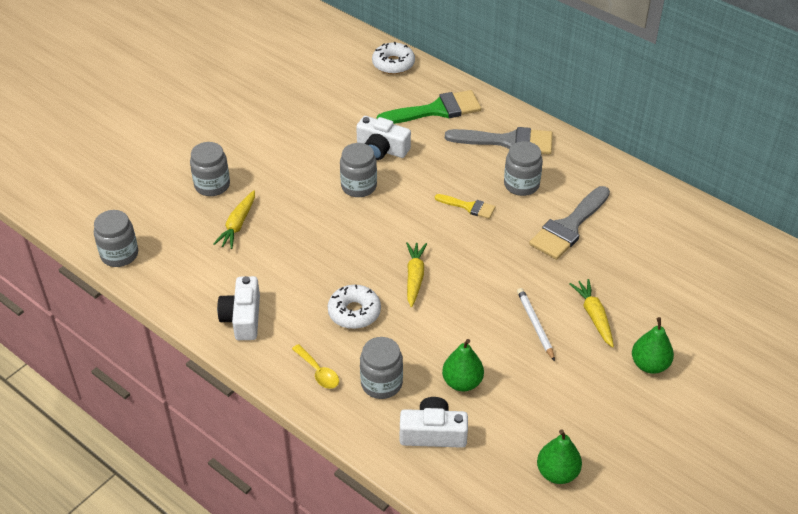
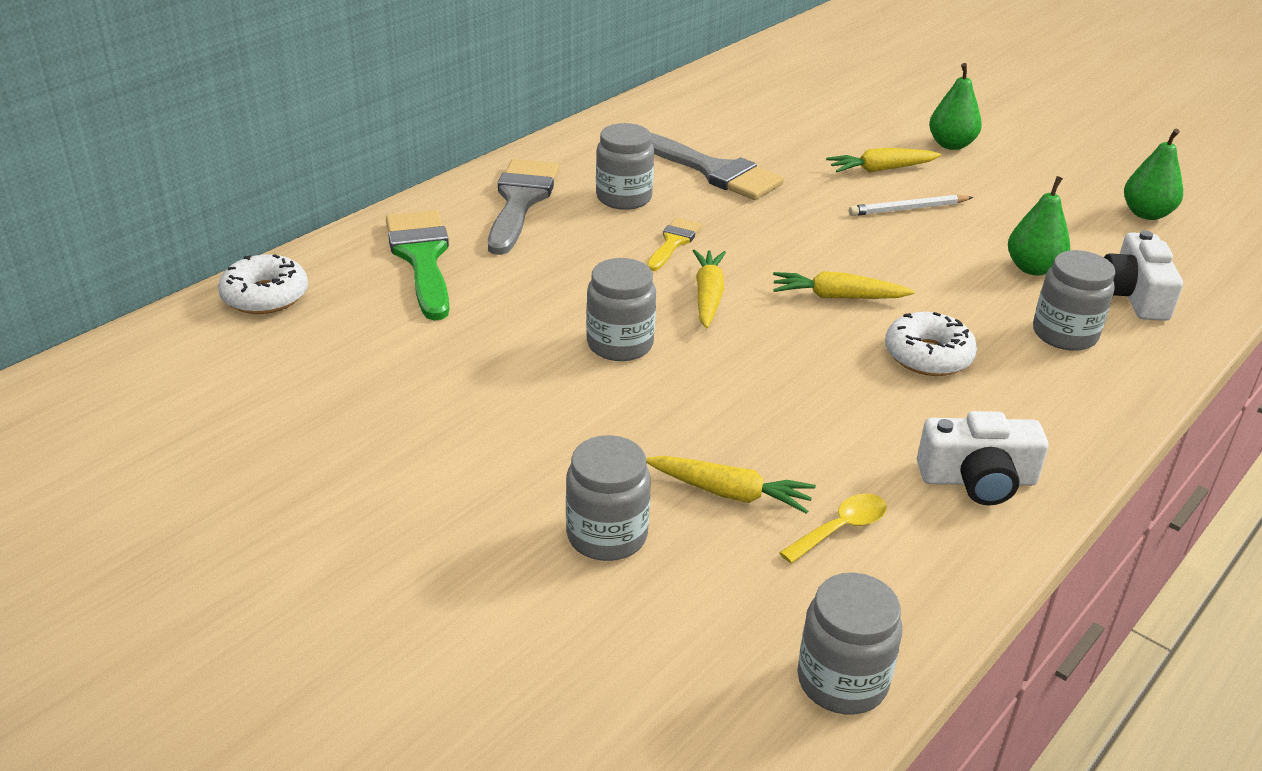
camera: 90 degrees left, 10 degrees down
(318, 372) = (1068, 393): yellow spoon -> yellow spoon (840, 529)
(382, 149) = (519, 317): white camera -> none
(410, 221) = (708, 296): none -> yellow carrot

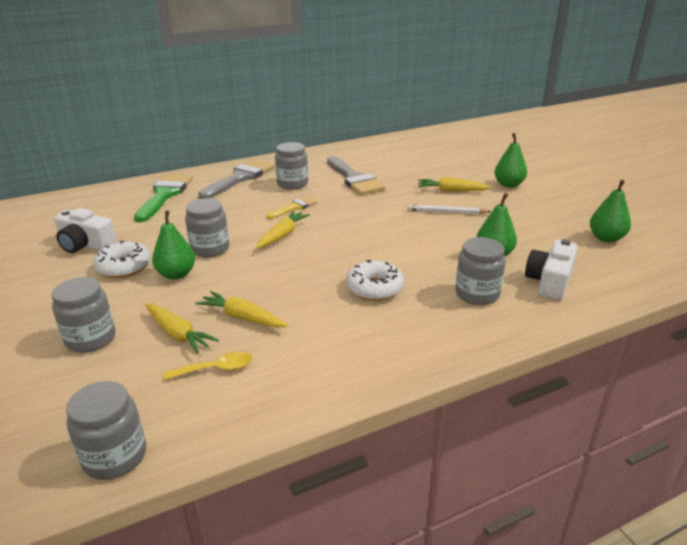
camera: 25 degrees right, 5 degrees down
(265, 296) = (79, 199): white donut -> white donut (124, 267)
(616, 400) = (176, 274): none -> green pear
(837, 297) = (354, 248): yellow carrot -> yellow carrot (242, 317)
(977, 480) = (329, 363): white camera -> white camera (85, 244)

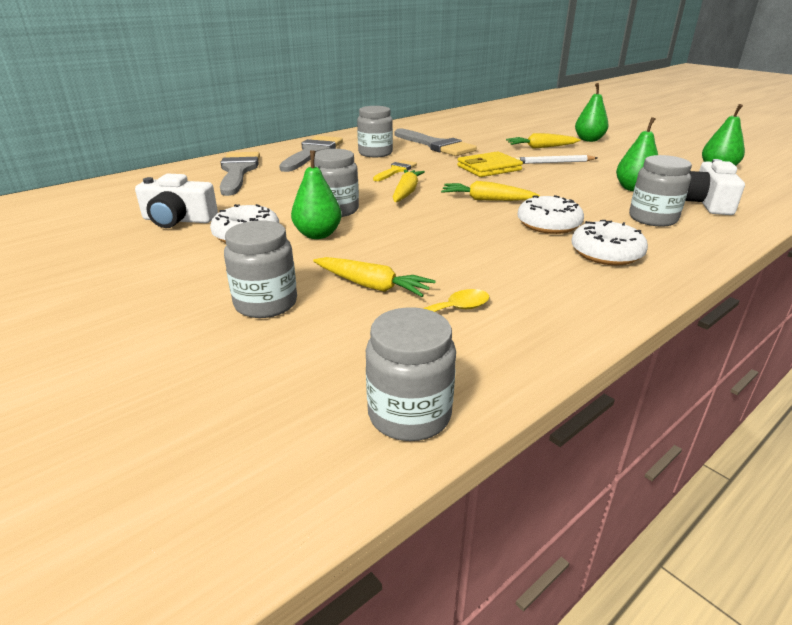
camera: 15 degrees left, 0 degrees up
(164, 195) = (238, 171): green brush -> grey brush
(242, 317) = (433, 263): yellow carrot -> yellow carrot (486, 200)
(379, 213) = (489, 168): none -> yellow wallet
(396, 329) = (606, 253): none -> white donut

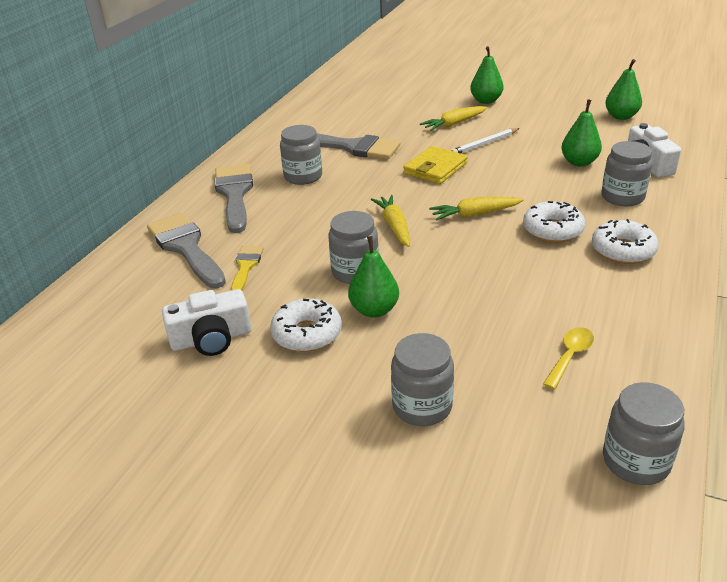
camera: 25 degrees left, 5 degrees up
(372, 286) = (485, 353): yellow carrot -> none
(396, 170) = (352, 197): yellow brush -> yellow brush (246, 266)

